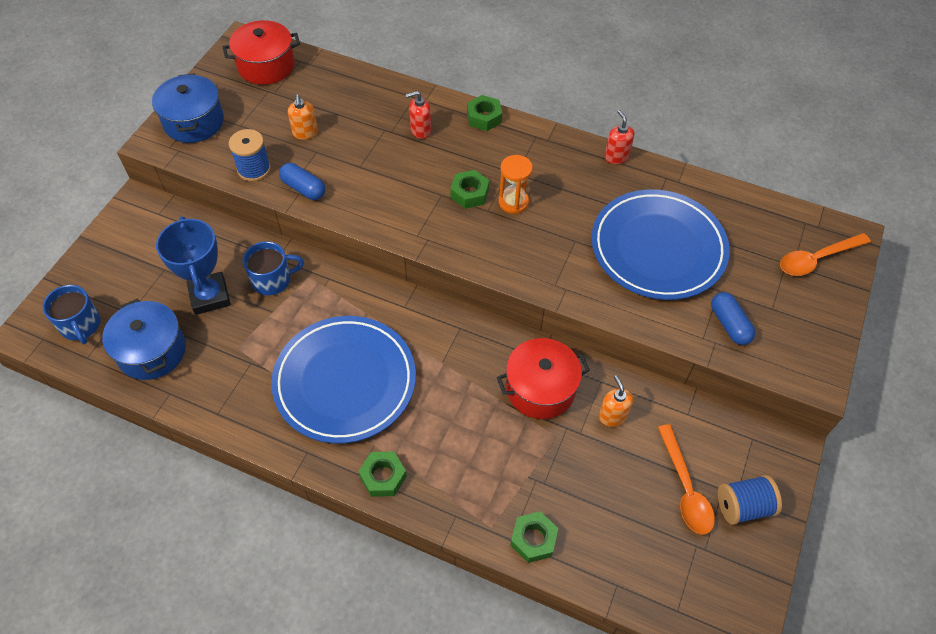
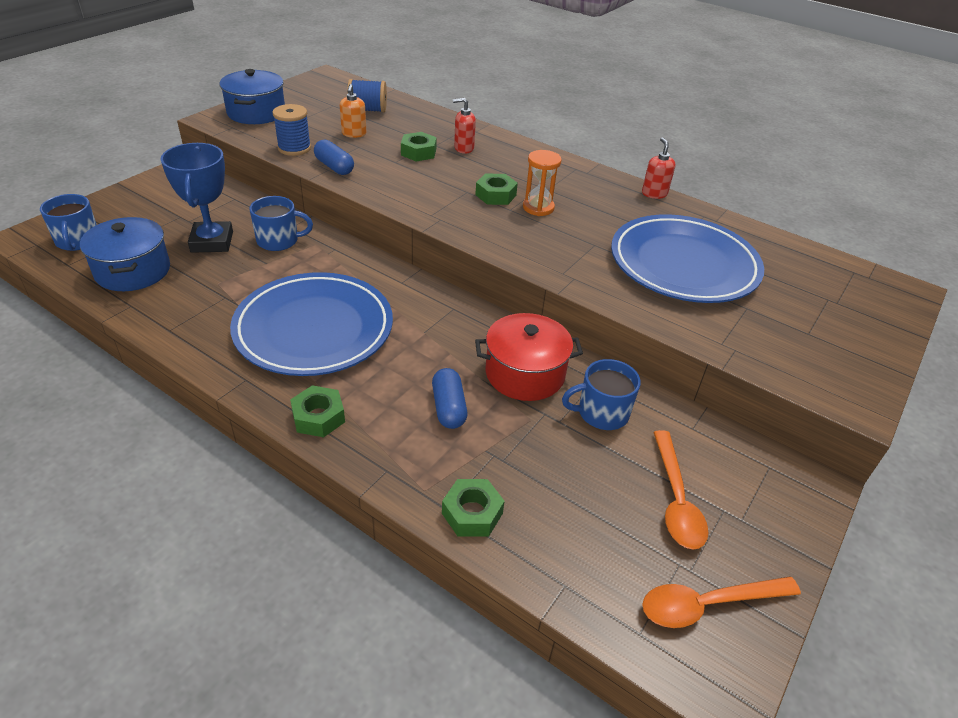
camera: 10 degrees right, 15 degrees down
(266, 66) = (339, 91): red pot -> none
(484, 117) = (528, 149): green nut -> green nut (418, 152)
(612, 416) = (601, 413): orange soap dispenser -> blue mug
(729, 324) = (754, 338): blue capsule -> blue capsule (448, 408)
(743, 506) = (748, 533): blue spool -> blue spool (368, 110)
(816, 259) = (865, 302): orange spoon -> orange spoon (707, 604)

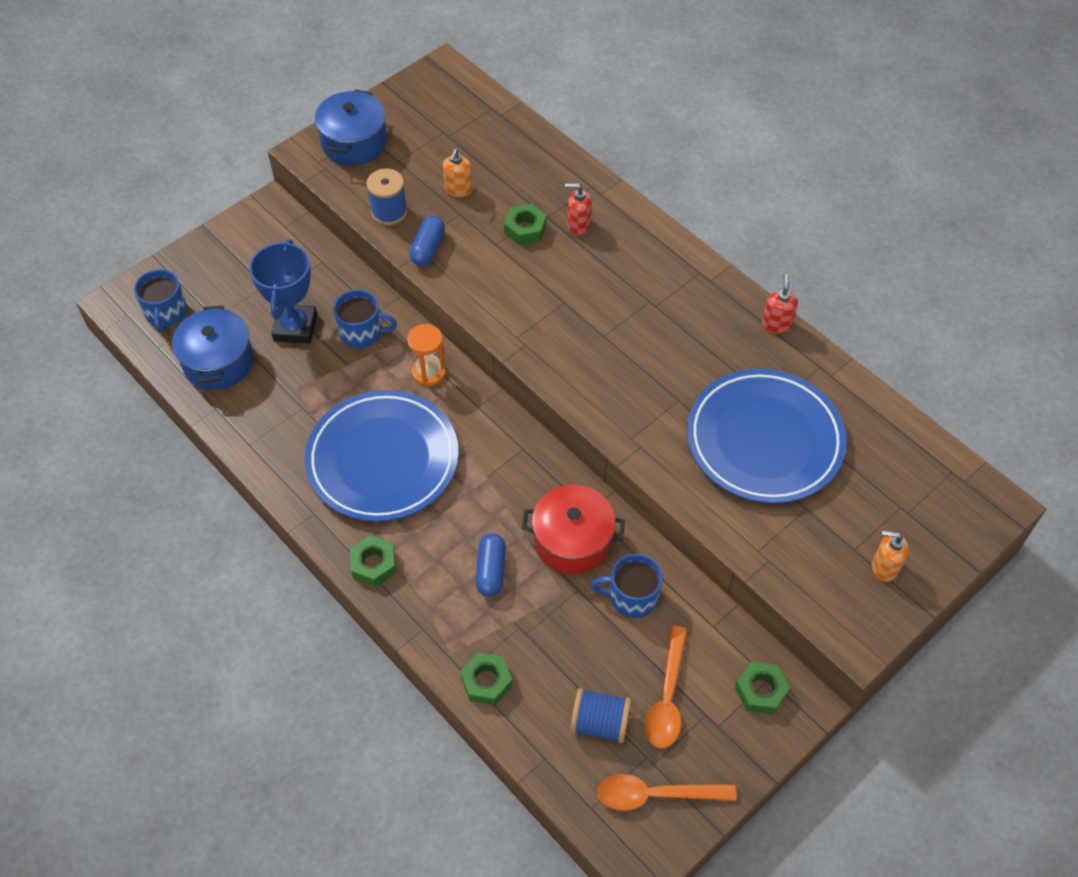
camera: 15 degrees right, 15 degrees up
(334, 167) = (428, 248): blue capsule -> blue capsule turned 45 degrees clockwise
(368, 110) = (482, 144): blue spool -> blue spool (599, 723)
(495, 195) = (594, 311): green nut -> green nut (760, 691)
(538, 208) = (635, 336): orange hourglass -> orange hourglass (429, 372)
(843, 344) = (884, 567): none -> orange soap dispenser

